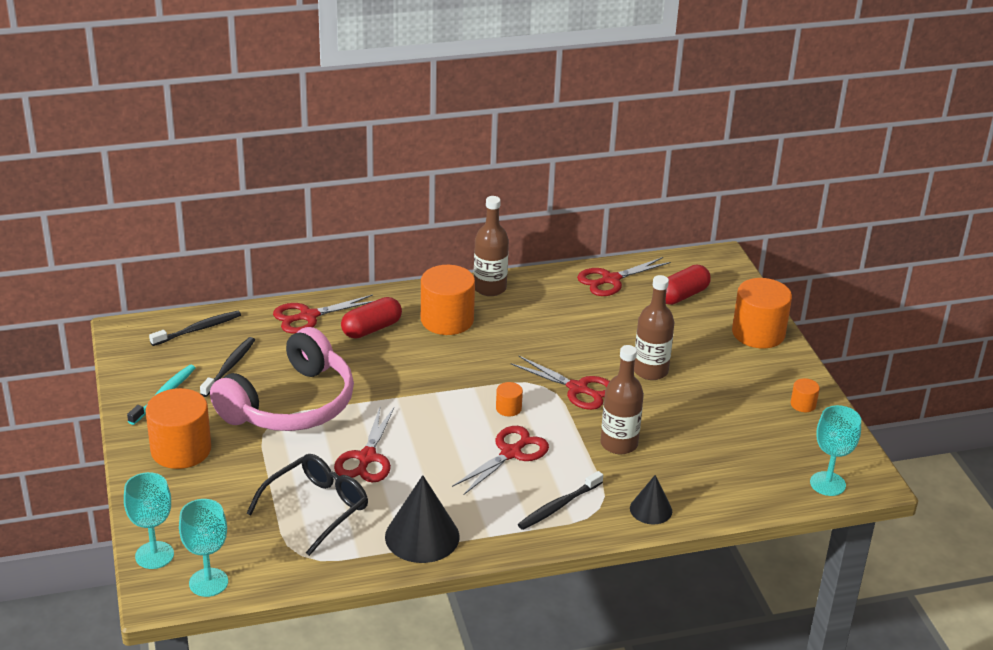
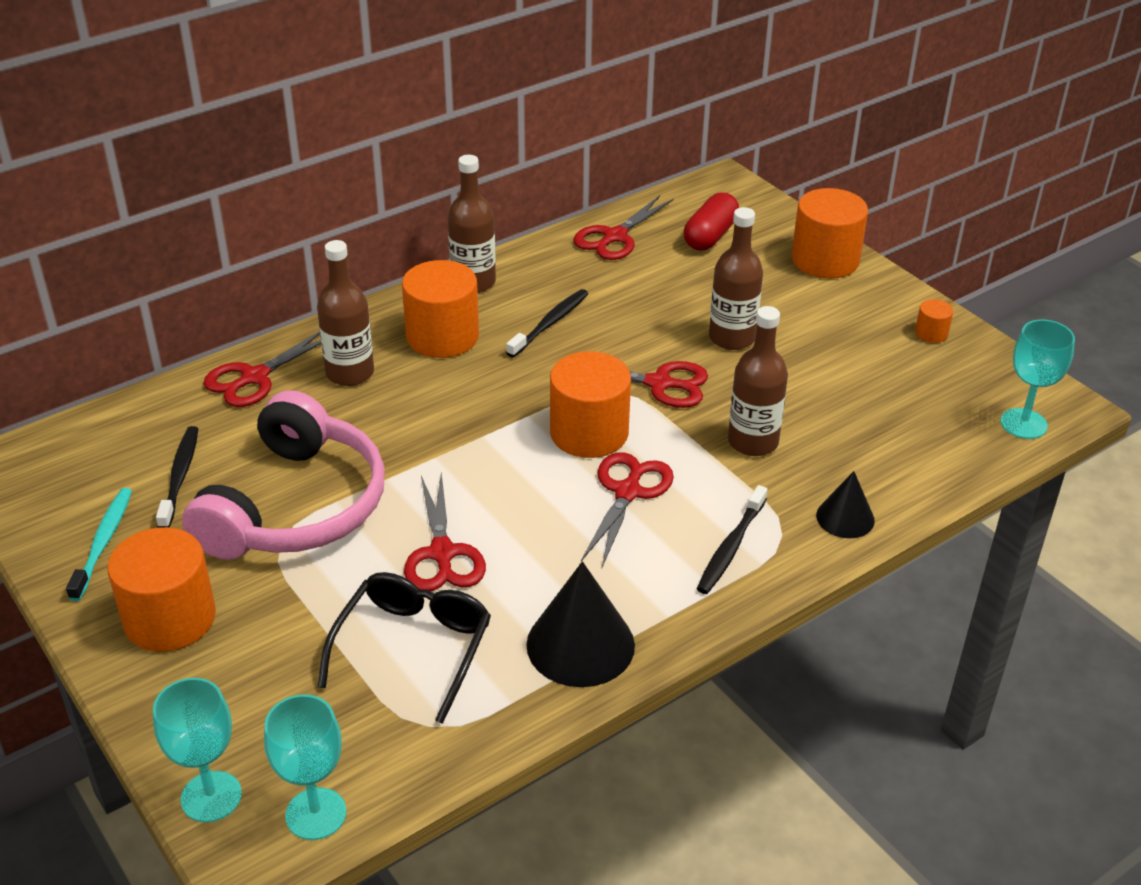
camera: 20 degrees left, 5 degrees up
(198, 329) = (106, 435): black toothbrush -> black toothbrush (549, 324)
(371, 329) = (350, 373): red capsule -> brown bottle
(508, 408) = (589, 433): orange cylinder -> orange cylinder, size x2.21

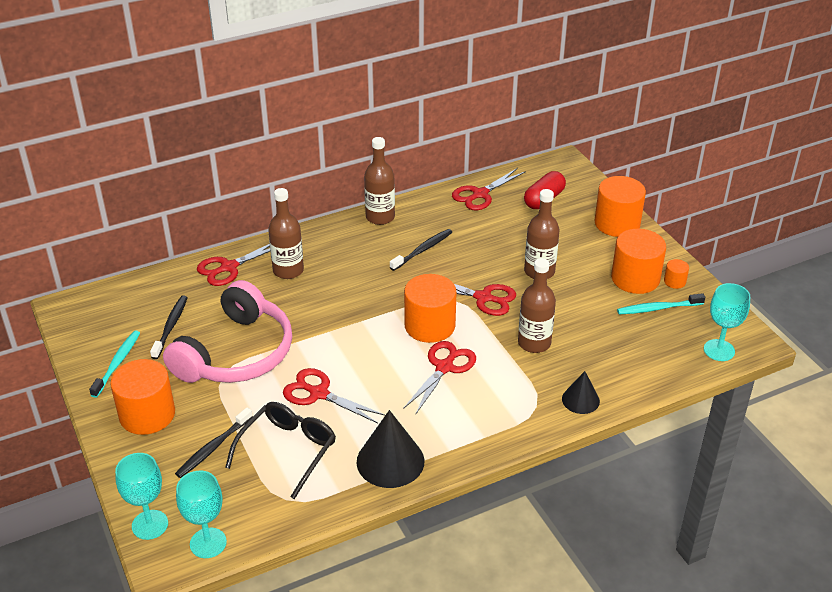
camera: 10 degrees right, 0 degrees up
(442, 336) = (352, 252): orange cylinder -> orange cylinder (635, 278)
(442, 553) = (319, 393): red scissors -> red scissors turned 120 degrees clockwise
(731, 547) = (501, 410): black toothbrush -> black toothbrush (213, 447)
(919, 373) = (658, 308): none -> turquoise toothbrush

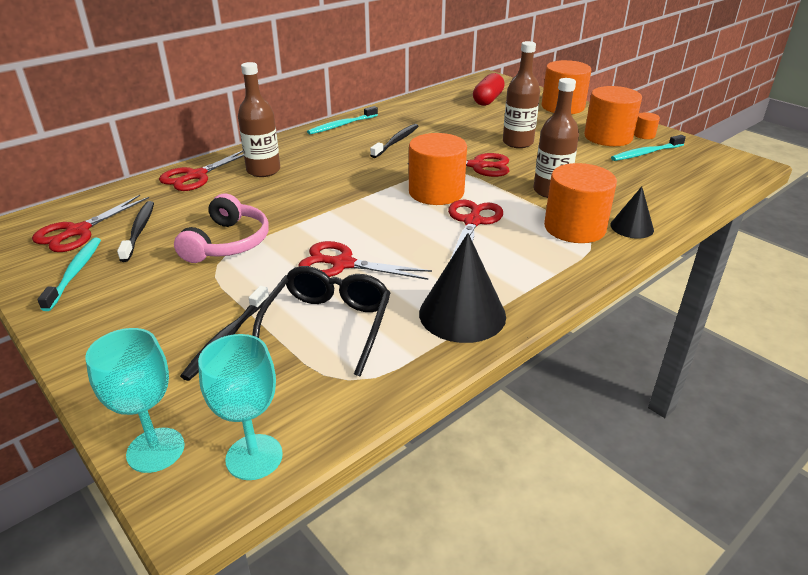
camera: 15 degrees left, 5 degrees down
(147, 414) = (125, 318): orange cylinder -> orange cylinder (574, 228)
(236, 353) = (228, 243): pink headphones -> pink headphones, size x0.61
(380, 217) = (342, 125): brown bottle -> turquoise toothbrush
(480, 194) = (428, 102): red scissors -> red scissors (78, 231)
(719, 350) = (726, 173): turquoise goblet -> none

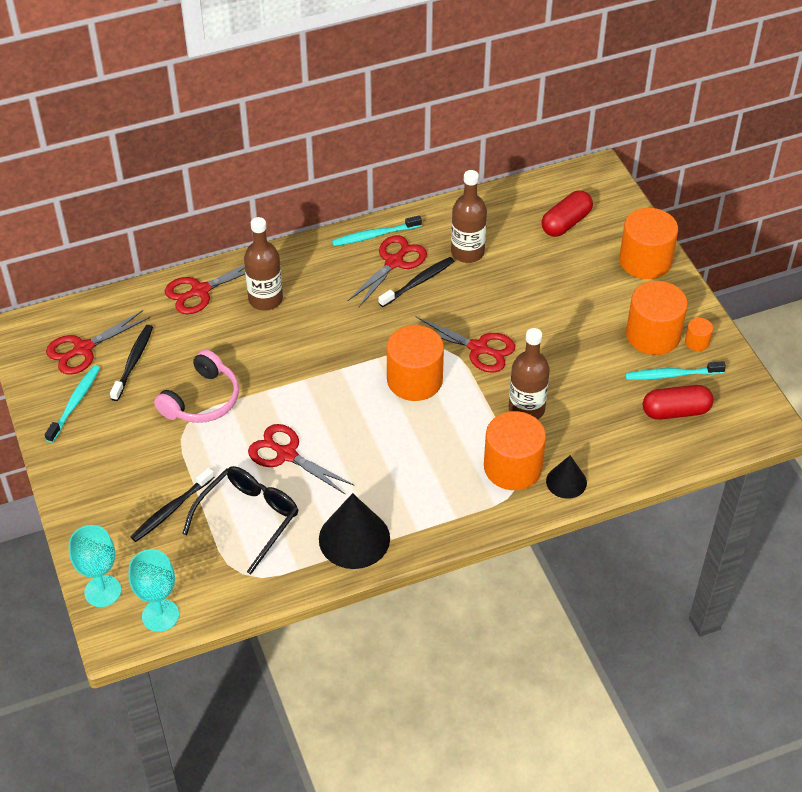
camera: 20 degrees right, 15 degrees up
(472, 222) = (425, 432): red scissors -> red scissors (394, 262)
(517, 142) = (546, 319): brown bottle -> brown bottle (467, 252)
(672, 170) = (675, 411): none -> red capsule

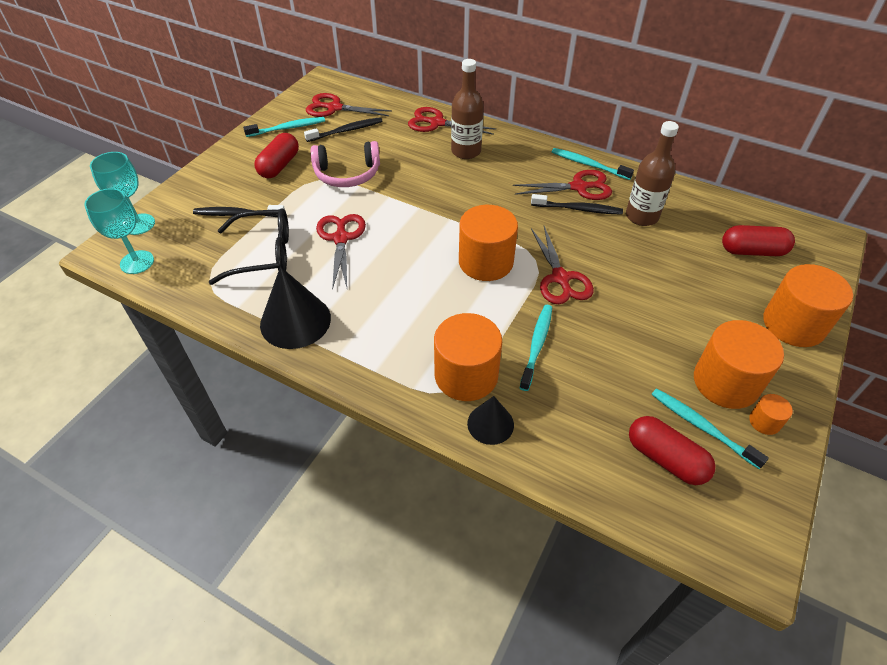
camera: 50 degrees right, 0 degrees up
(131, 442) = (279, 166): none -> red capsule
(526, 409) = (536, 346): brown bottle -> turquoise toothbrush

